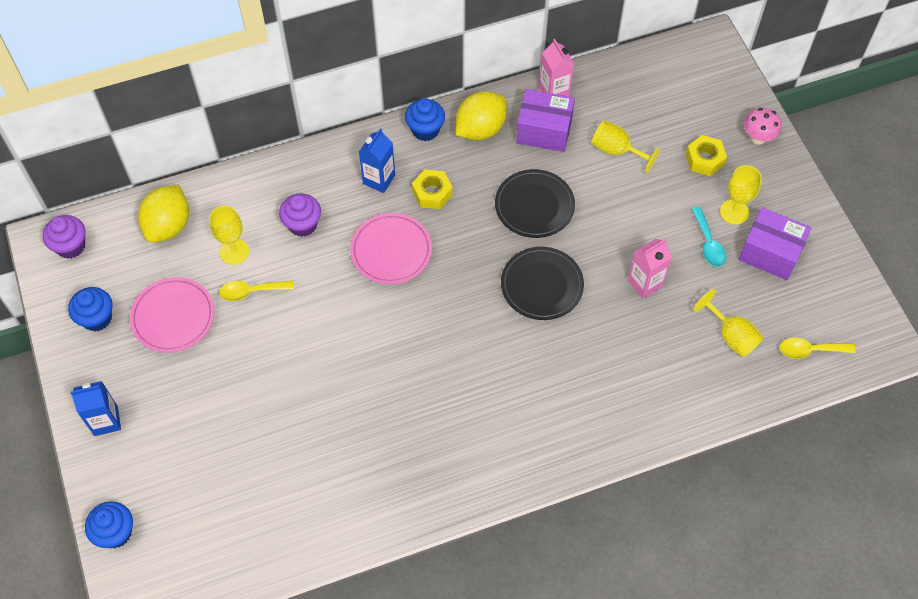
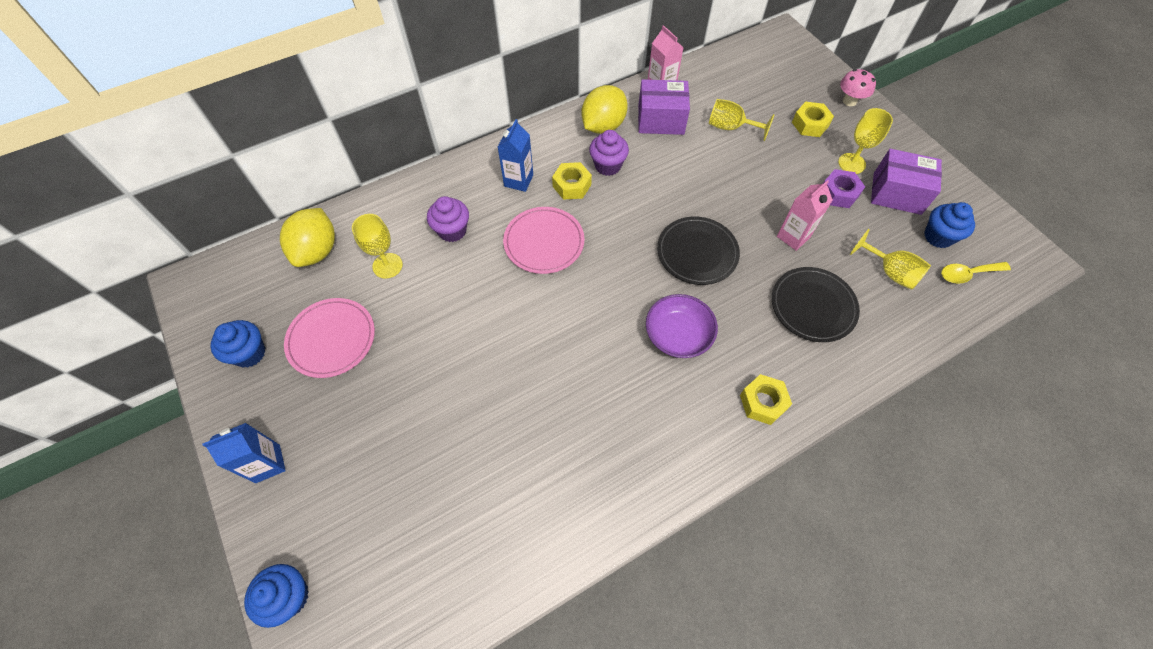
camera: 10 degrees left, 0 degrees up
(71, 246) = (216, 285): purple cupcake -> purple cupcake (608, 166)
(251, 291) = (410, 302): yellow spoon -> none
(425, 130) = (553, 133): blue cupcake -> blue cupcake (938, 236)
(500, 365) = (678, 335): none -> purple bowl
(534, 206) = (670, 183): black plate -> black plate (813, 306)
(563, 441) = (762, 402): none -> yellow nut
(708, 243) = (839, 193): turquoise spoon -> purple nut

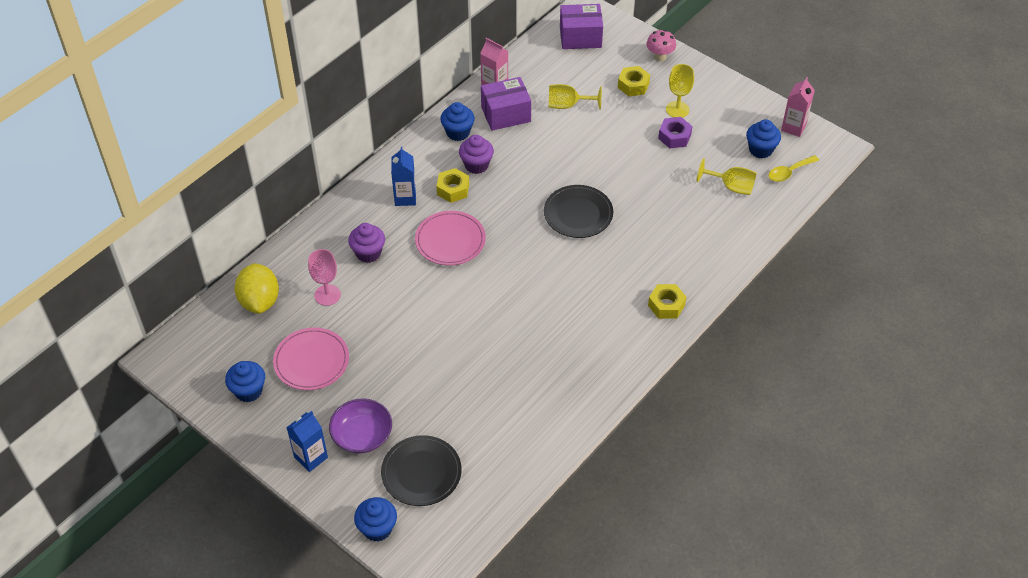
camera: 20 degrees left, 10 degrees down
(387, 265) = (327, 295): yellow goblet -> pink goblet
(603, 126) = (458, 132): yellow lemon -> blue cupcake
(678, 335) = (586, 278): purple bowl -> purple bowl (362, 435)
(793, 236) = (649, 180): pink carton -> pink carton (793, 127)
(813, 306) = (681, 228): black plate -> black plate (421, 473)
(897, 193) = (720, 124): purple box -> purple box (580, 37)

